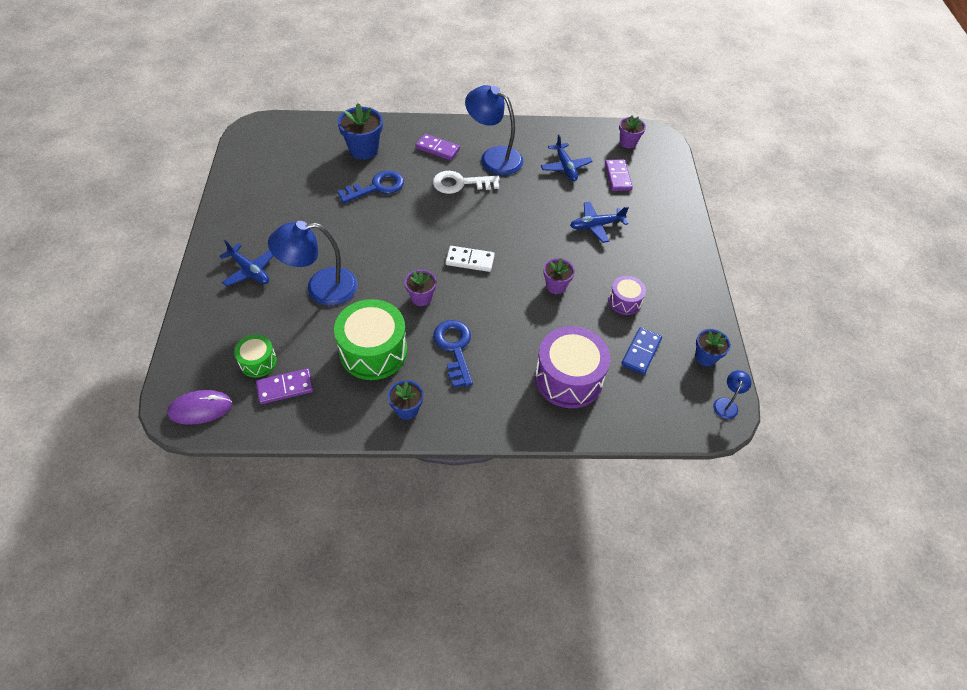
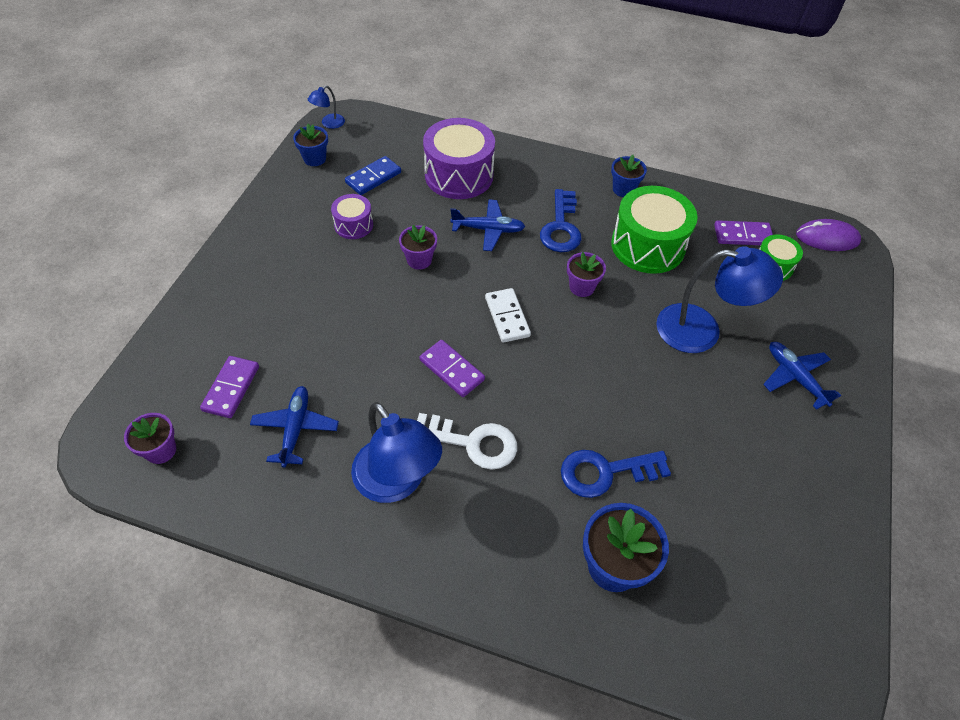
camera: 160 degrees left, 0 degrees up
(437, 149) = (483, 529): purple domino -> purple domino (452, 370)
(470, 260) = (507, 317): white domino -> white domino turned 45 degrees clockwise
(596, 225) = (320, 320): blue plane -> blue plane (488, 230)

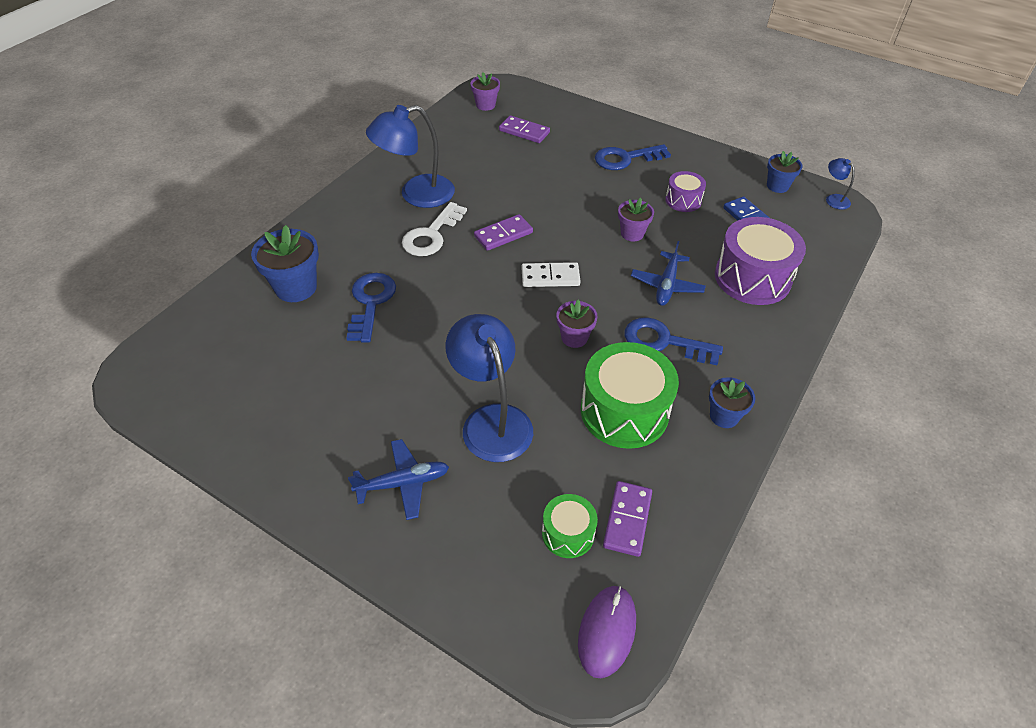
camera: 105 degrees right, 5 degrees down
(282, 278) = (625, 158): none -> blue key
(295, 428) = (480, 155): blue plane -> none
(702, 330) = (491, 420): blue lamp -> blue lamp turned 135 degrees clockwise

